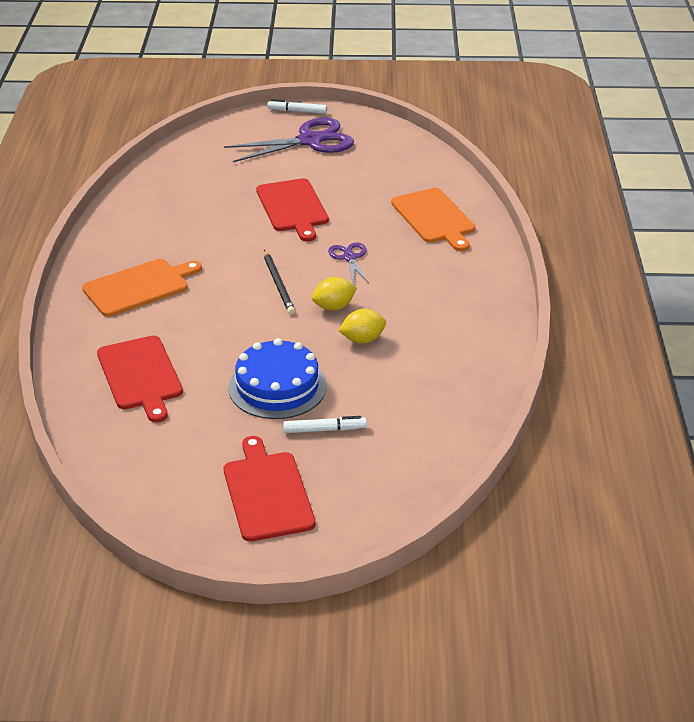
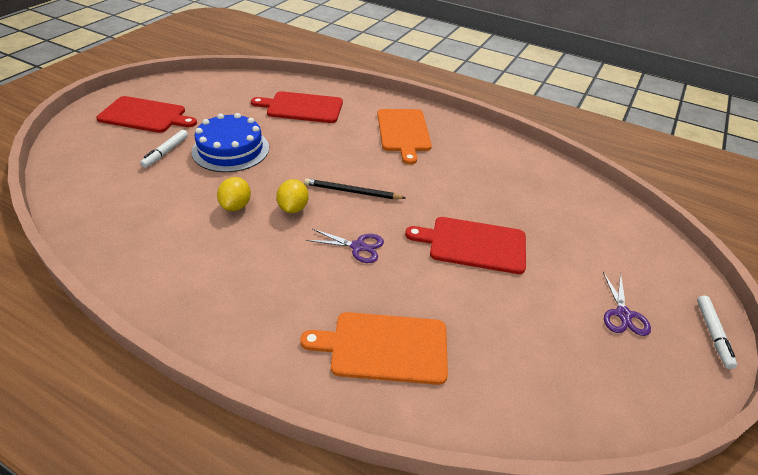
camera: 115 degrees right, 5 degrees up
(297, 111) = (713, 334): white marker -> white marker turned 150 degrees clockwise
(310, 141) = (623, 315): purple scissors -> purple scissors, size x0.50

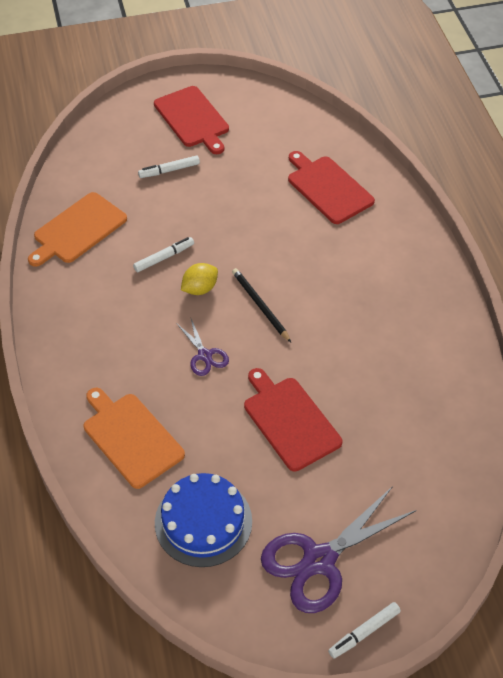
camera: 50 degrees right, 10 degrees up
(230, 149) = (218, 199): blue cake -> blue cake (203, 522)
(236, 206) = (164, 257): yellow lemon -> white marker
(403, 132) = (384, 276): orange cutting board -> orange cutting board (78, 230)
(623, 315) = (319, 561): purple scissors -> purple scissors, size x1.99

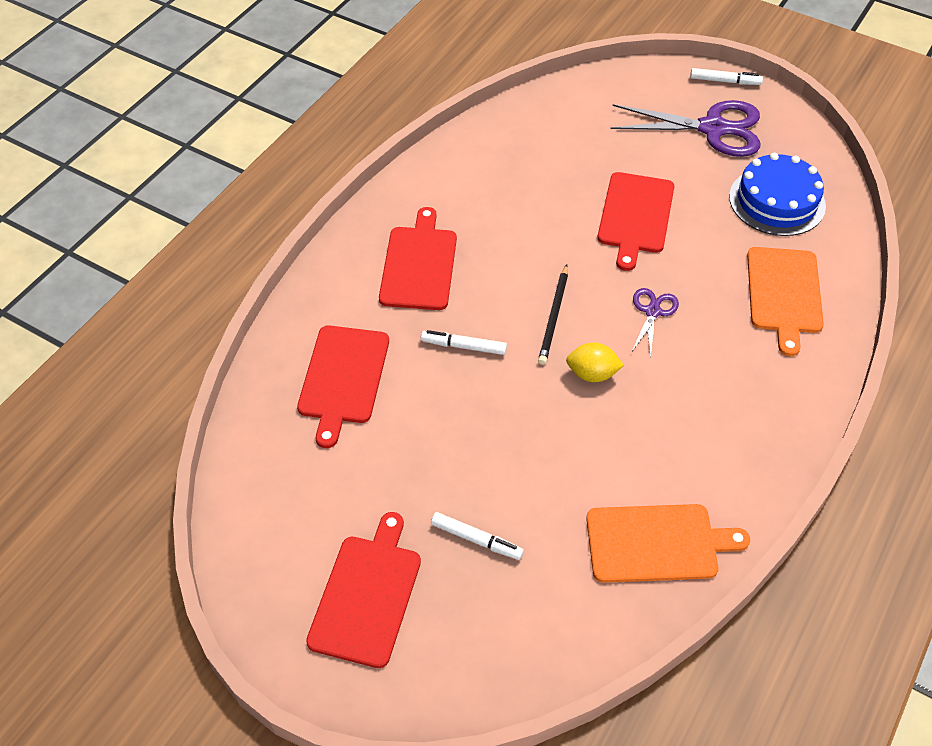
camera: 135 degrees left, 0 degrees up
(164, 257) = (594, 434): white marker -> white marker (463, 346)
(377, 276) = (419, 265): none -> red cutting board

